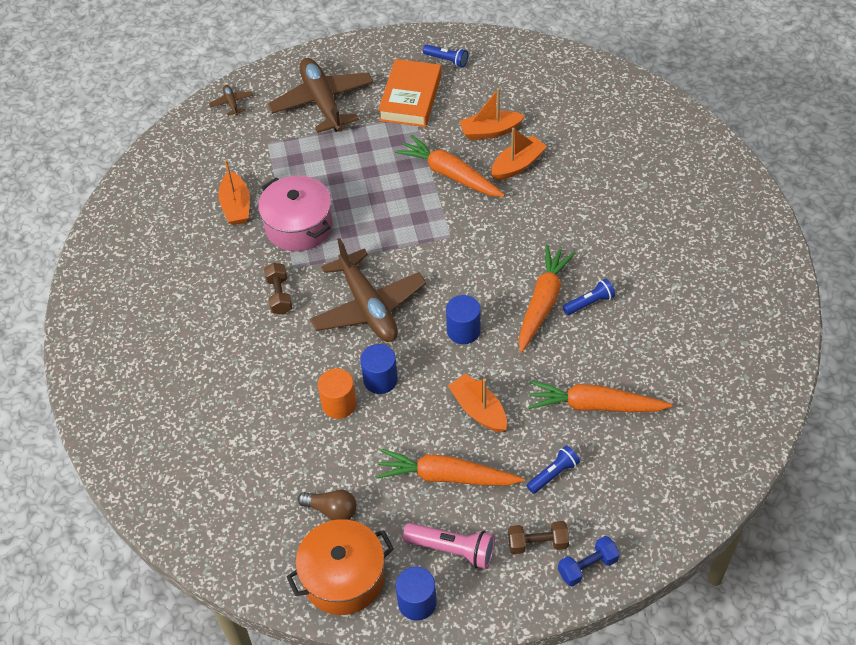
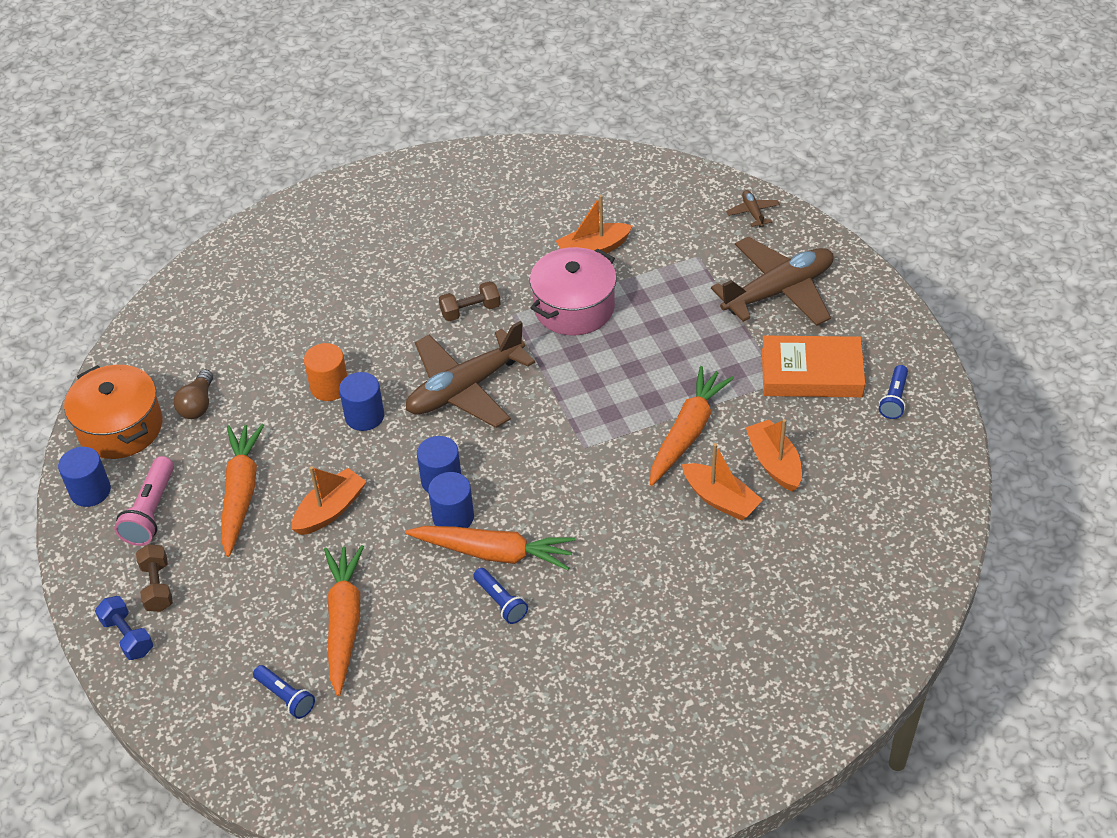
camera: 80 degrees right, 5 degrees down
(231, 103) = (753, 213): brown plane -> brown plane turned 75 degrees counterclockwise
(502, 326) = (453, 517): none -> blue cylinder
(553, 474) = (246, 591): blue flashlight -> blue flashlight (285, 697)

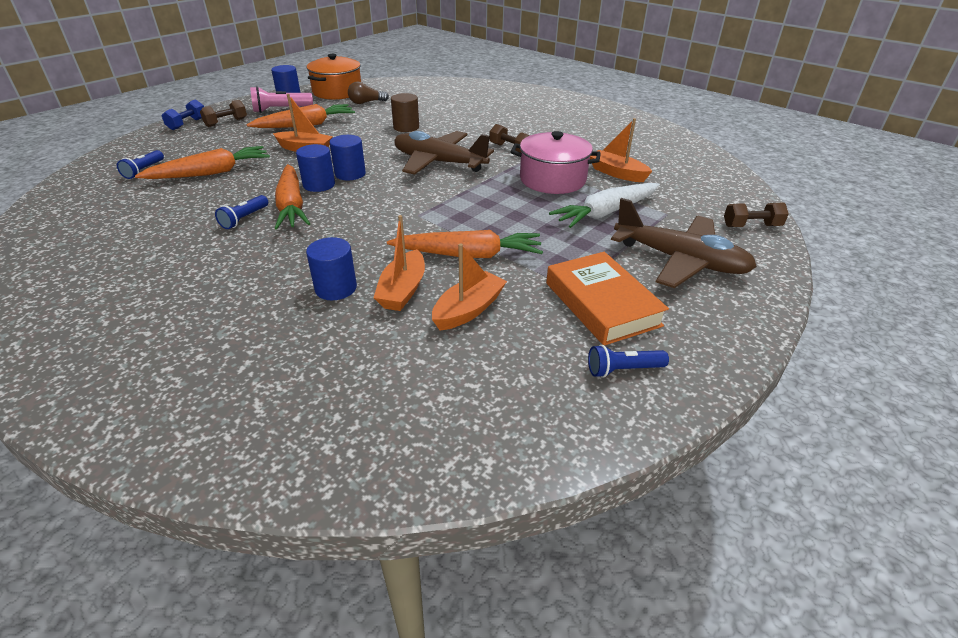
camera: 60 degrees right, 10 degrees down
(329, 387) = (406, 127): orange cylinder -> brown cylinder
(364, 416) = (390, 141): blue cylinder -> blue cylinder (336, 288)
(669, 299) = (606, 213): none -> white carrot
(753, 213) = (751, 226): brown plane -> brown dumbbell

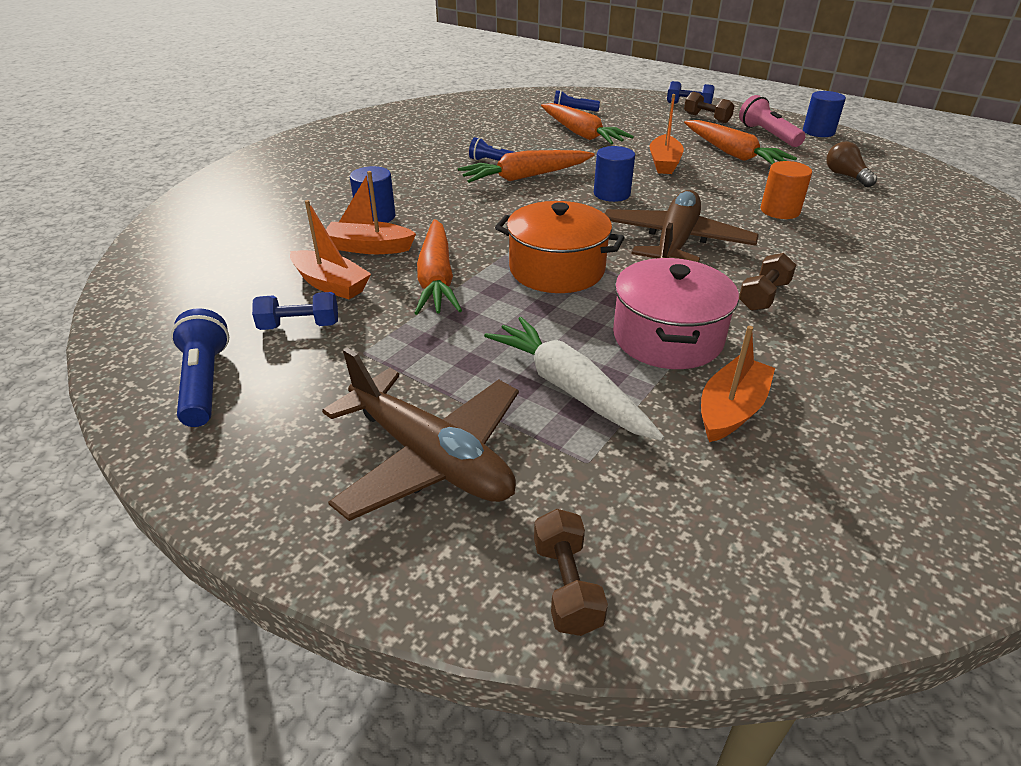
camera: 85 degrees right, 0 degrees up
(319, 185) = (577, 182): blue cylinder -> none
(337, 92) = (865, 154): orange pot -> orange pot (557, 269)
(406, 127) = (780, 211): brown cylinder -> orange cylinder
(536, 323) = (299, 326): none -> blue dumbbell
(602, 304) = (327, 373): orange book -> none
(623, 369) = (205, 382): blue flashlight -> blue flashlight, size x1.50
(679, 260) = (430, 457): brown plane -> brown plane turned 75 degrees counterclockwise

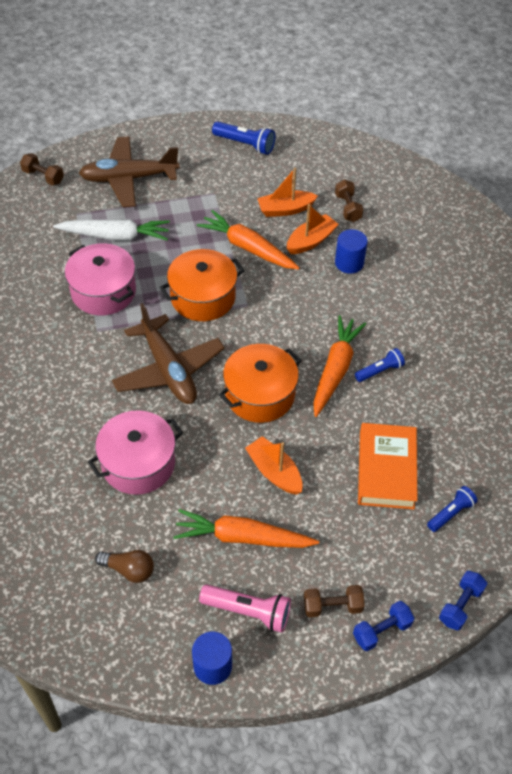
camera: 130 degrees right, 15 degrees up
(299, 326) = (258, 184): blue dumbbell -> blue dumbbell (460, 605)
(581, 134) = (386, 469): orange carrot -> orange book
(611, 194) = (260, 395): blue cylinder -> orange pot
(731, 410) = (44, 271): orange boat -> none
(763, 296) = (83, 357): brown dumbbell -> brown dumbbell (348, 208)
(780, 211) = (138, 463): orange cylinder -> pink pot

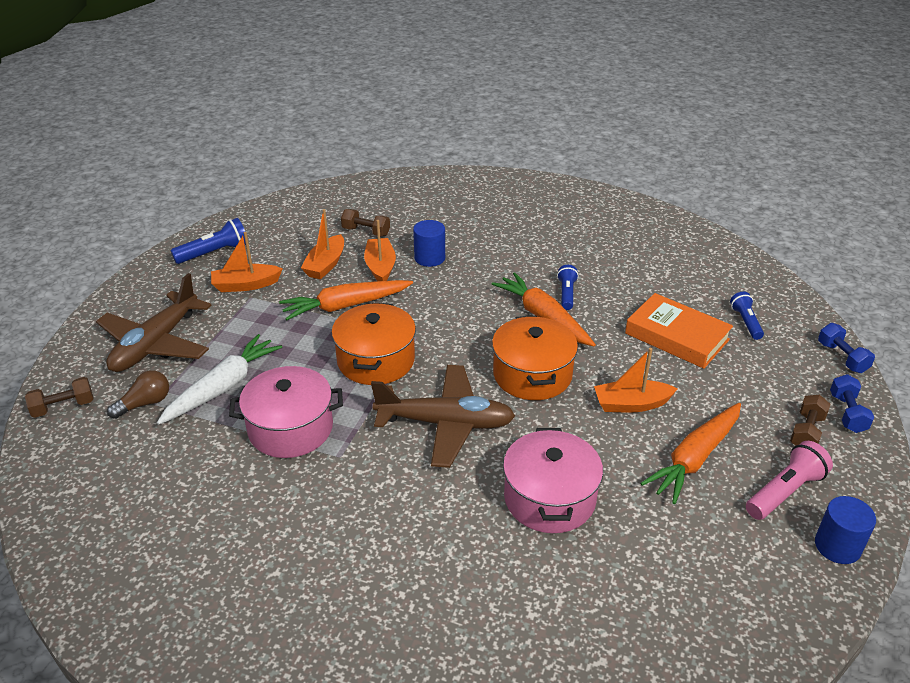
camera: 55 degrees left, 15 degrees down
(129, 570) = (684, 564): brown light bulb -> brown light bulb (145, 403)
(224, 182) = (246, 285): none -> orange boat

